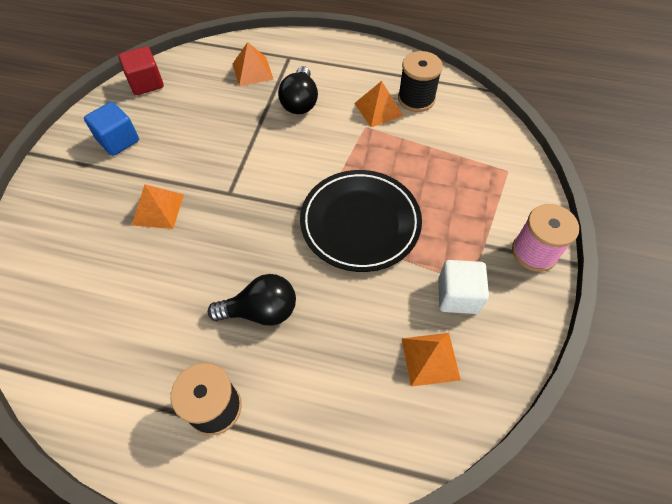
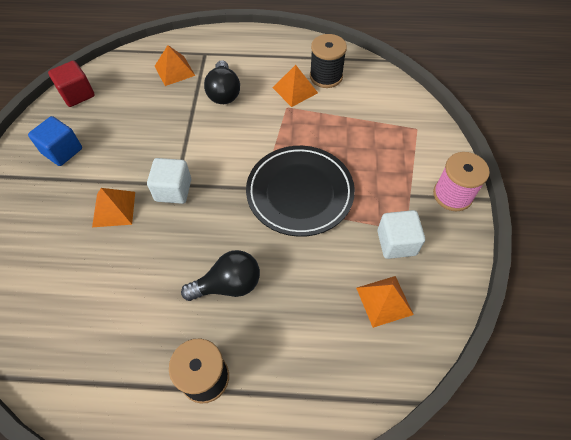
camera: 10 degrees left, 0 degrees up
(224, 199) = (173, 190): none -> white cube

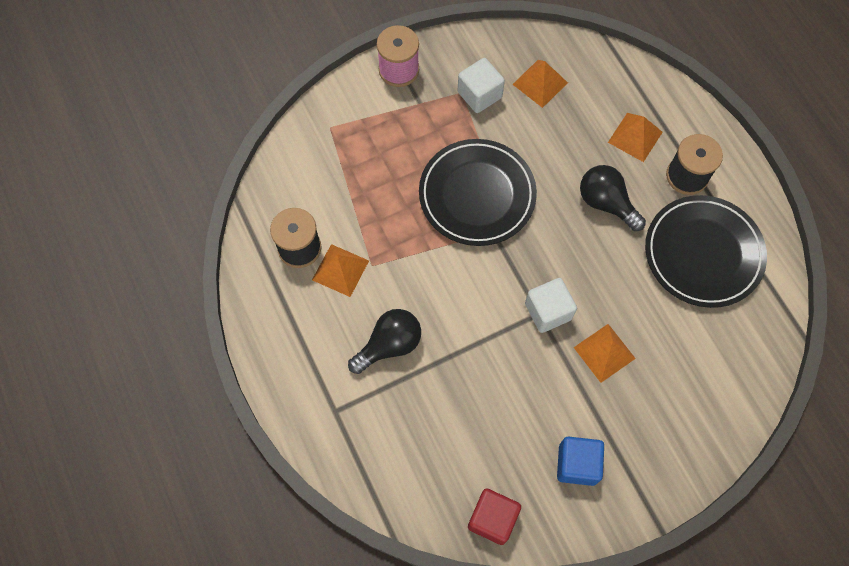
camera: 120 degrees left, 10 degrees up
(125, 338) = (703, 253): none -> black plate
(174, 70) = (386, 427): orange pyramid -> orange pyramid (635, 137)

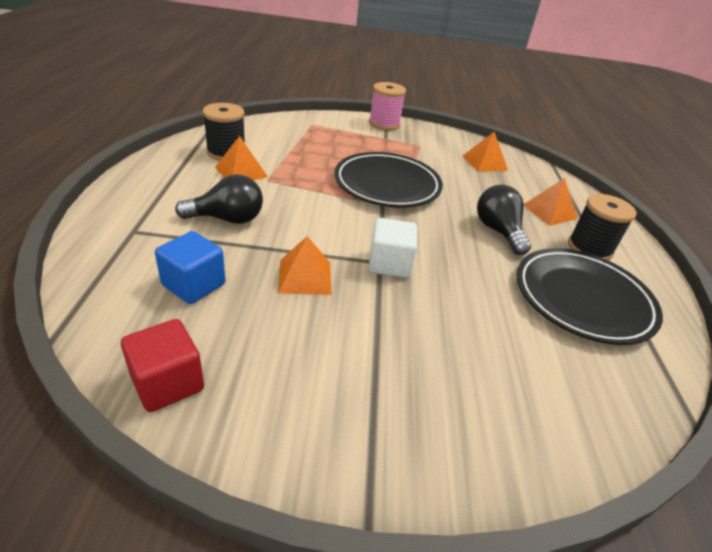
camera: 25 degrees right, 30 degrees down
(479, 95) = (432, 150): white cube -> none
(577, 464) = (314, 389): blue cube -> blue cube (194, 285)
(604, 353) = (424, 316): orange pyramid -> orange pyramid (305, 276)

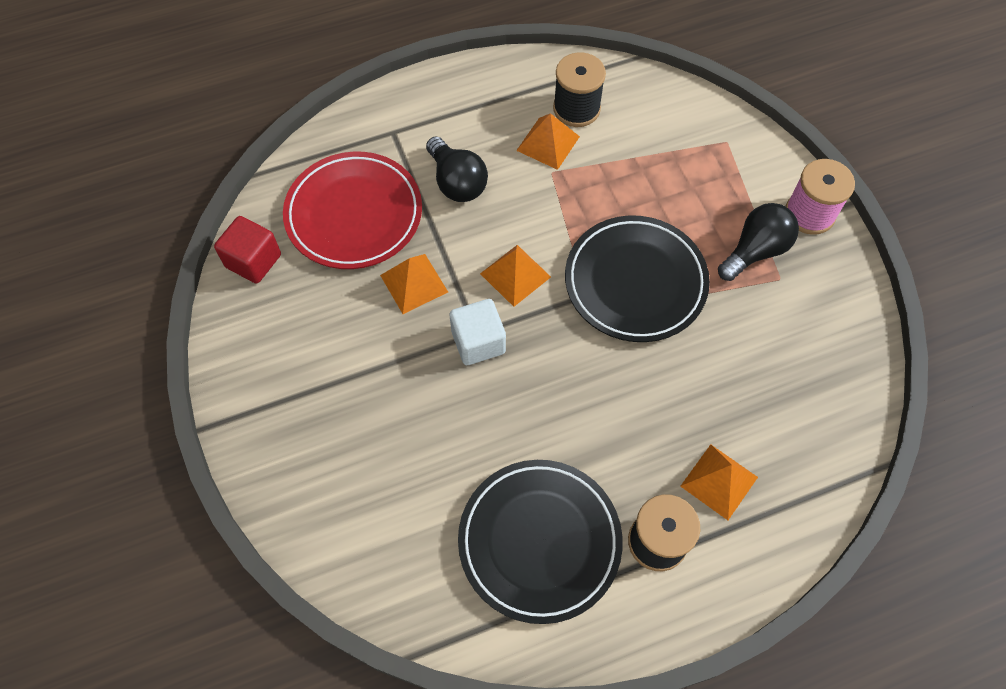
camera: 70 degrees right, 25 degrees up
(194, 285) = (354, 214): blue cube -> red plate
(484, 163) = (799, 371): orange pyramid -> orange pyramid (515, 275)
(498, 231) = (619, 429): black light bulb -> black light bulb (755, 251)

